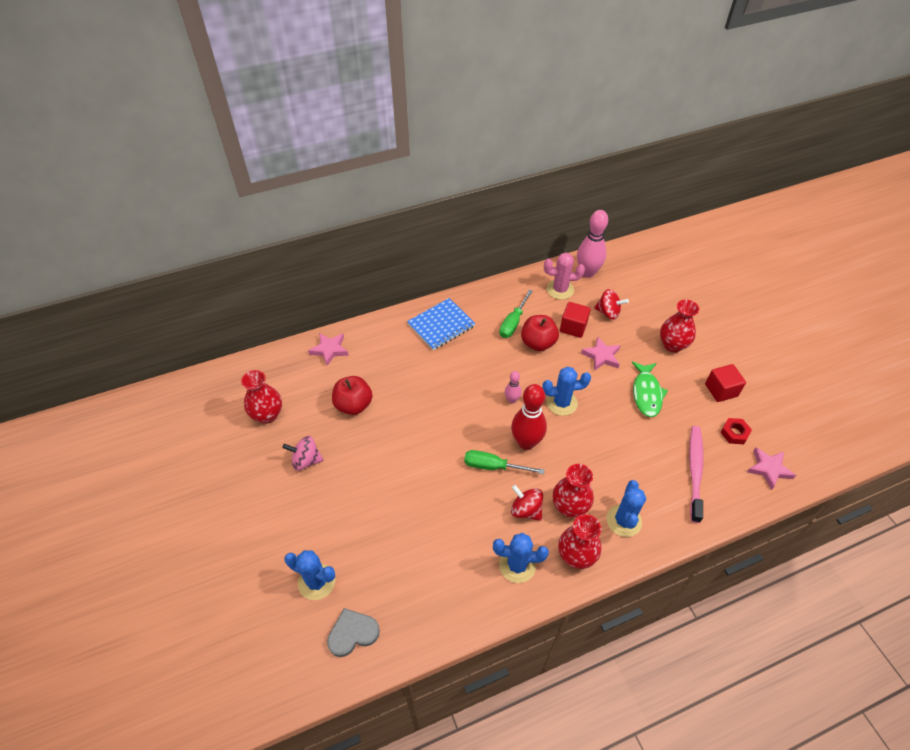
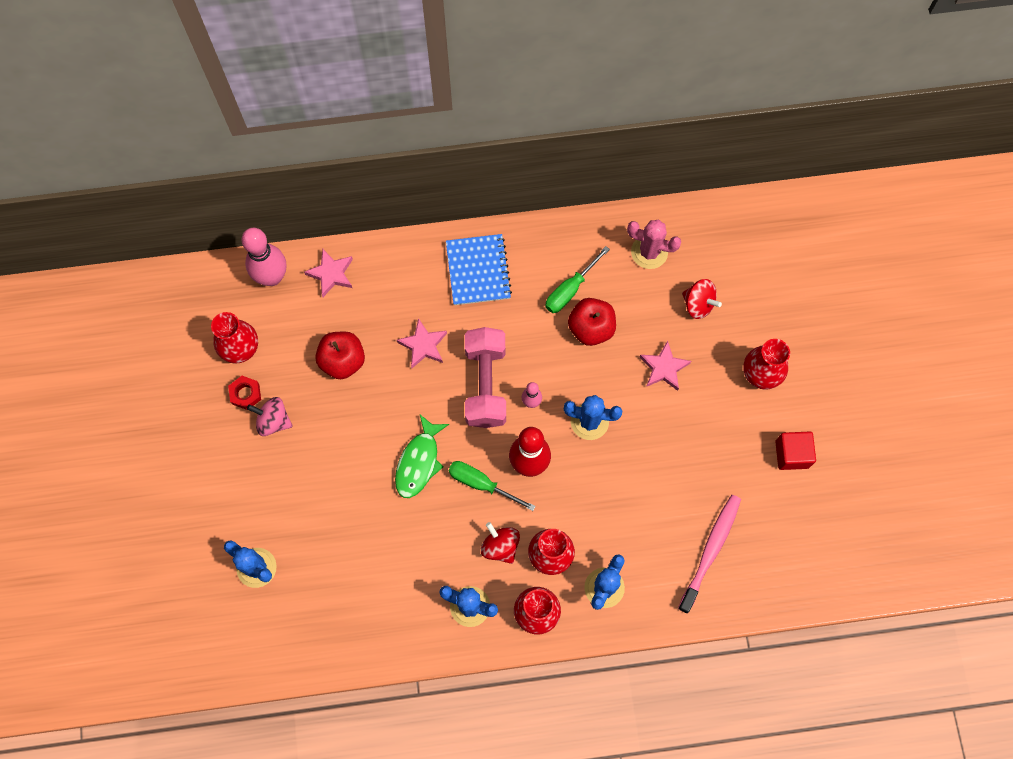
camera: 15 degrees right, 20 degrees up
(352, 633) = (281, 632): grey heart -> none
(441, 325) = (478, 271): blue notebook -> blue notebook turned 75 degrees counterclockwise
(472, 396) = (485, 384): none -> pink dumbbell
(573, 327) = (644, 315): red cube -> none
(587, 272) = (696, 233): pink bowling pin -> pink bowling pin (272, 277)
(646, 393) = (698, 435): green fish -> green fish (419, 462)
(734, 433) = (780, 515): red nut -> red nut (245, 394)
(769, 469) = (798, 571): pink star -> pink star (423, 345)

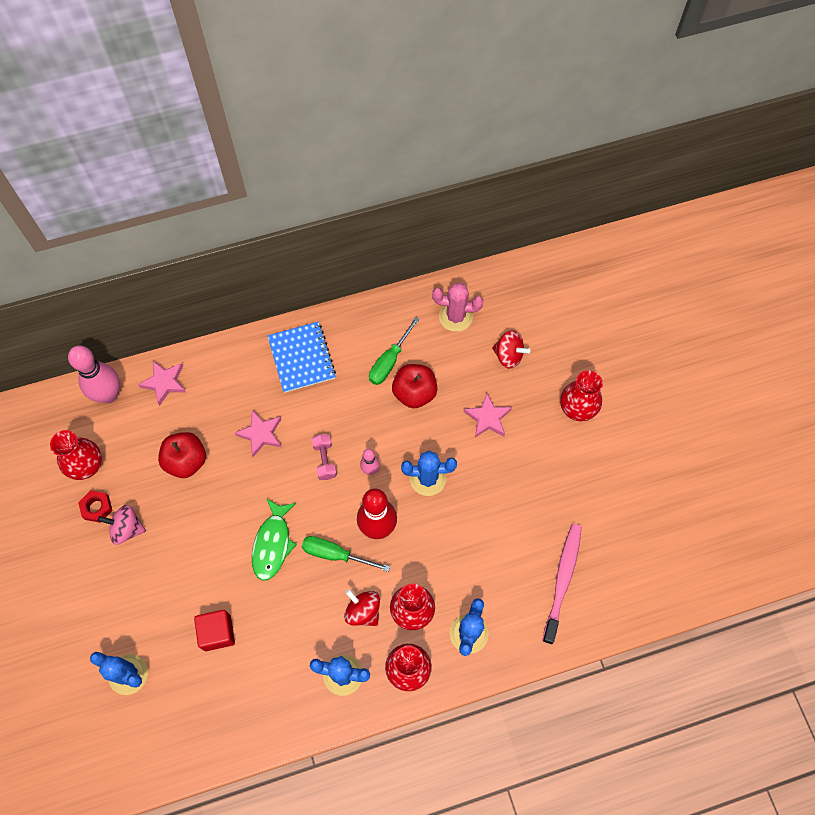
camera: 10 degrees left, 5 degrees down
(485, 384) = (325, 460): pink dumbbell -> pink dumbbell, size x0.48
(792, 454) = (620, 477): red cube -> red cube (217, 633)

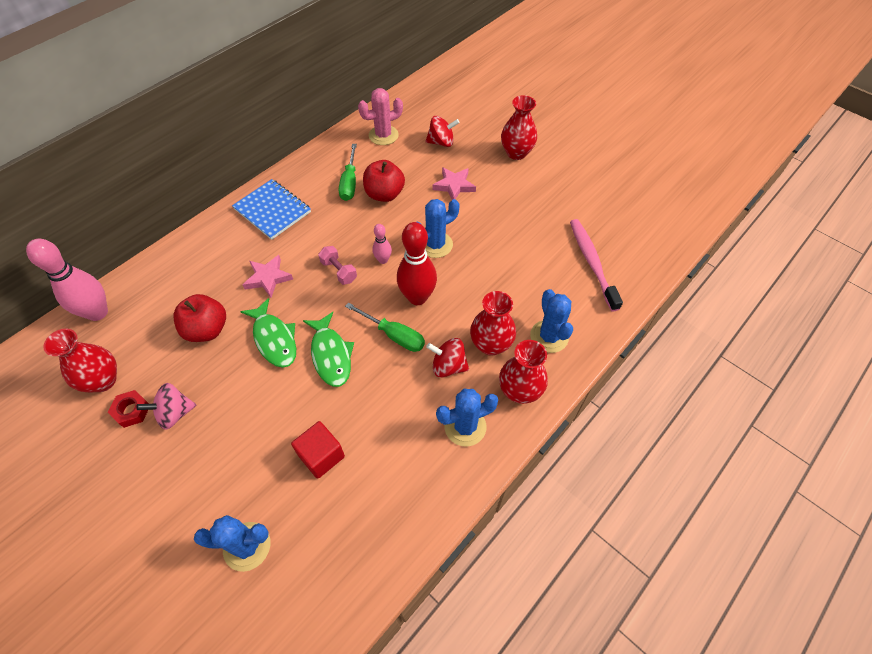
camera: 30 degrees left, 10 degrees down
(164, 383) = (151, 280): pink star -> none
(235, 501) = (274, 339): none -> green fish
(335, 554) = (394, 335): green screwdriver -> green screwdriver turned 135 degrees counterclockwise

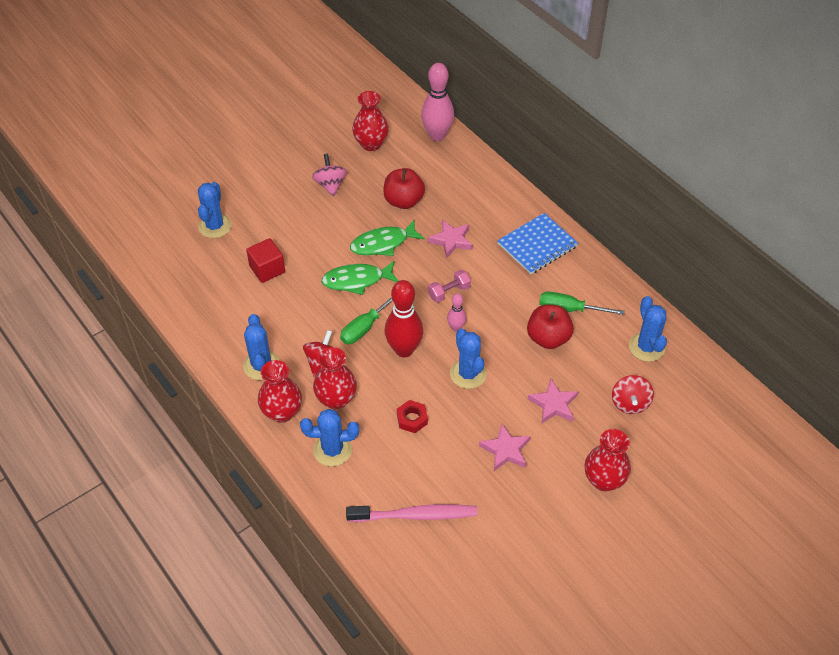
camera: 100 degrees right, 5 degrees down
(132, 411) = (339, 161): red nut -> red nut (412, 419)
(383, 135) = (646, 347): pink cactus -> blue cactus
(508, 211) = (505, 450): none -> pink star

